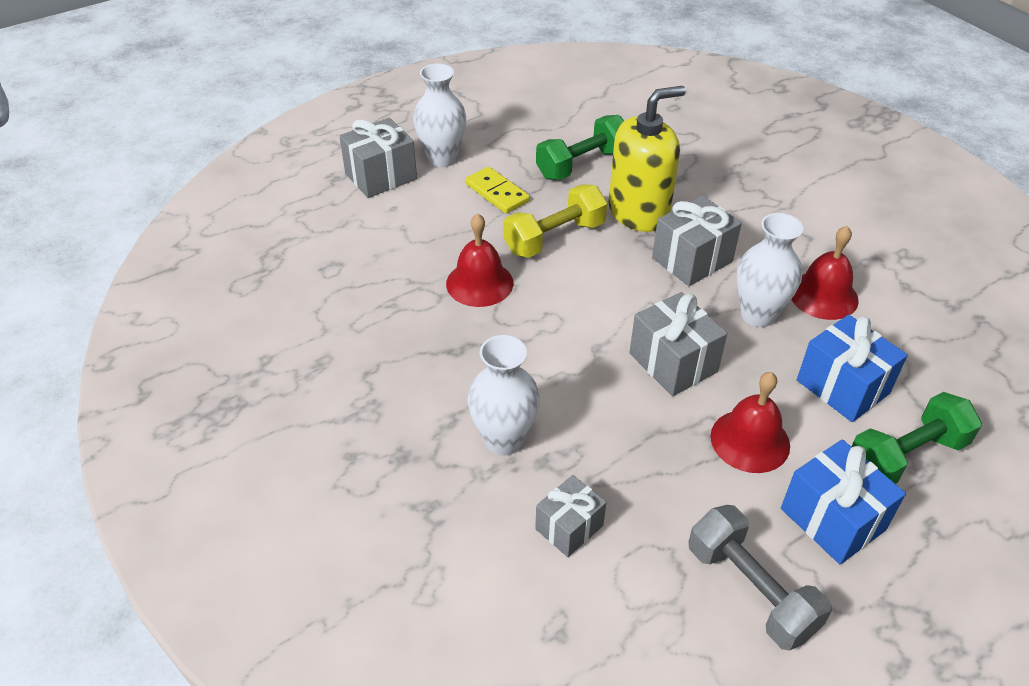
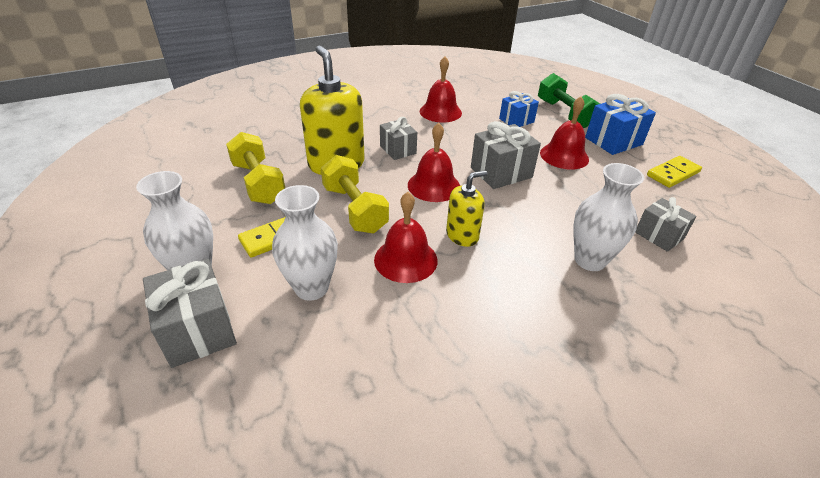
camera: 85 degrees left, 5 degrees down
(527, 325) = (462, 235): none -> yellow soap dispenser
(582, 164) = (258, 183): green dumbbell -> yellow dumbbell
(619, 297) = (434, 186): none -> red bell
(692, 260) = (398, 150): grey gift -> grey gift, size x0.66
(750, 590) = (673, 174): grey dumbbell -> yellow domino
(757, 315) = (456, 135): white vase -> white vase (311, 288)
(842, 387) = (516, 120): blue gift -> blue gift, size x0.66

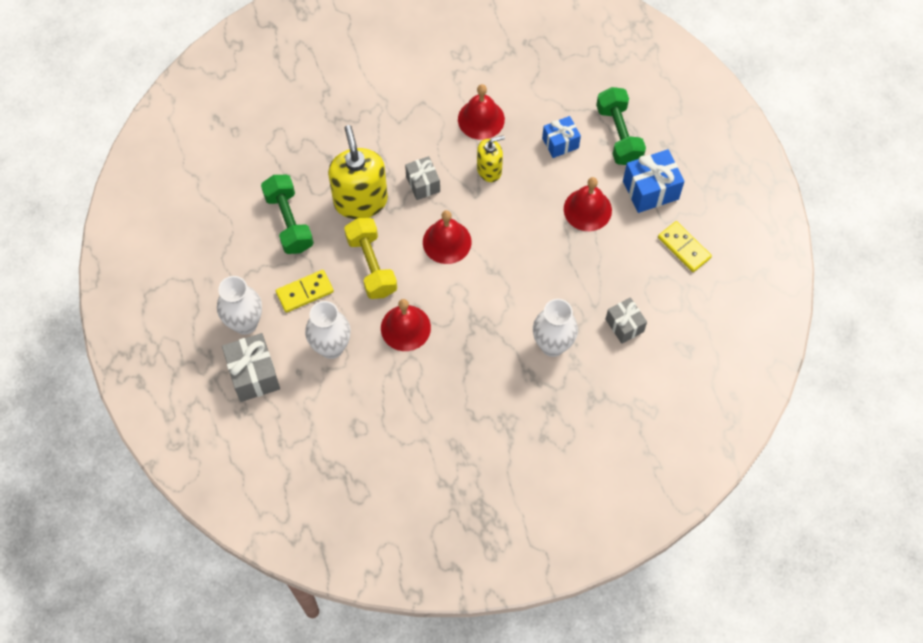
camera: 10 degrees right, 25 degrees up
(258, 183) = (289, 222): yellow dumbbell -> green dumbbell
(462, 235) = (457, 307): yellow soap dispenser -> yellow soap dispenser (489, 170)
(501, 172) = (515, 229): grey gift -> none
(673, 174) = (684, 247): yellow domino -> yellow domino turned 75 degrees clockwise

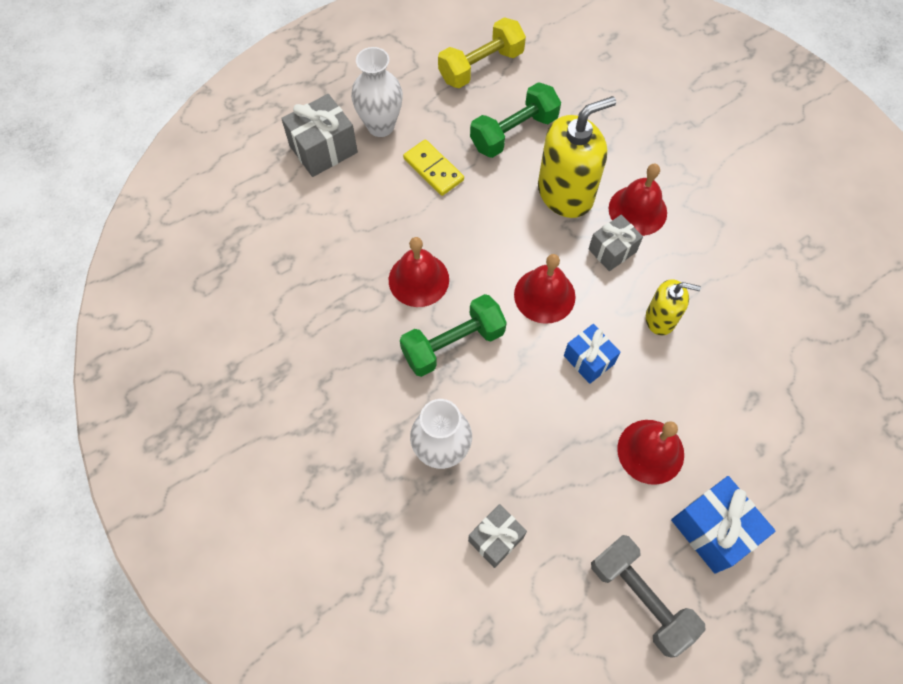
camera: 75 degrees right, 0 degrees up
(331, 347) = (374, 212): white vase -> none
(371, 265) = (487, 225): yellow dumbbell -> yellow dumbbell (481, 66)
(481, 119) = (728, 292): red bell -> red bell (637, 210)
(489, 170) = (660, 318): yellow soap dispenser -> yellow soap dispenser turned 45 degrees counterclockwise
(560, 143) = (735, 394): blue gift -> blue gift (588, 360)
(619, 135) = (780, 467): green dumbbell -> green dumbbell (453, 344)
(684, 247) = (640, 597): yellow domino -> grey dumbbell

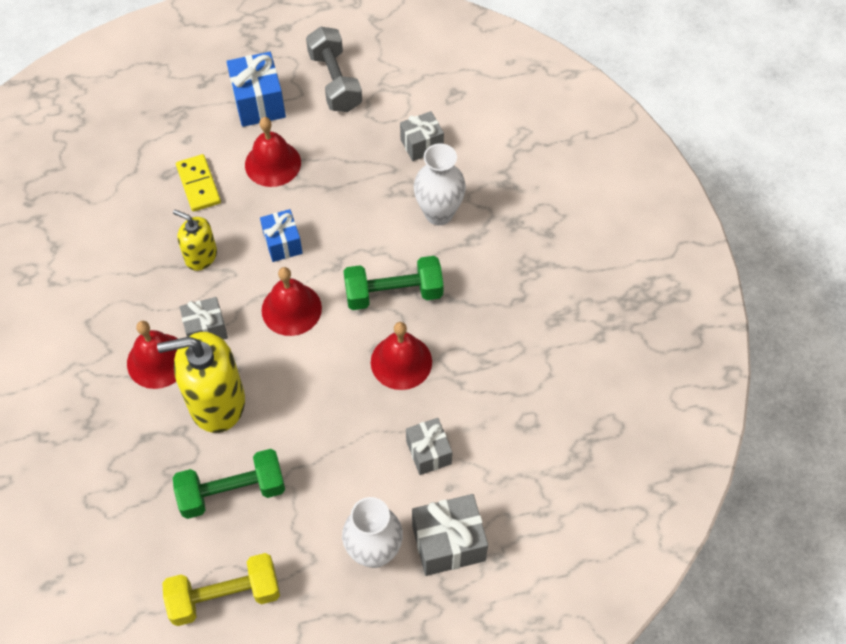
camera: 160 degrees left, 5 degrees down
(364, 210) = (428, 452): none -> grey gift
(433, 169) = (338, 476): yellow domino -> yellow domino (199, 184)

